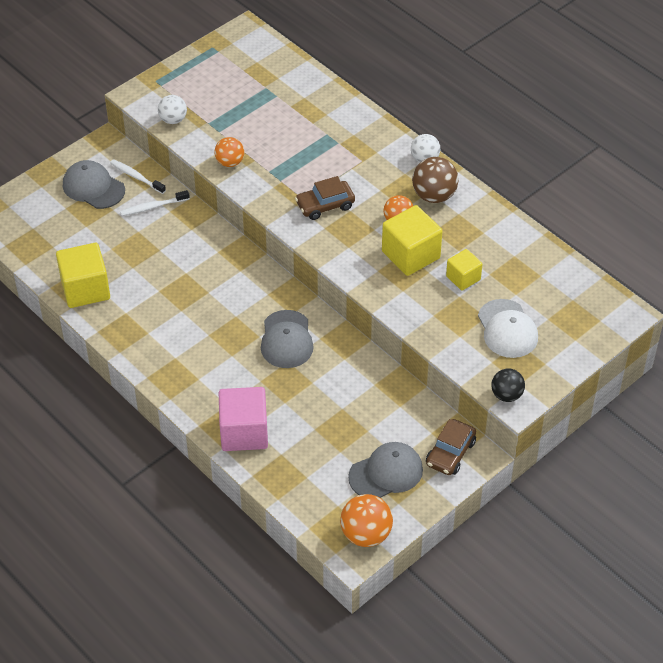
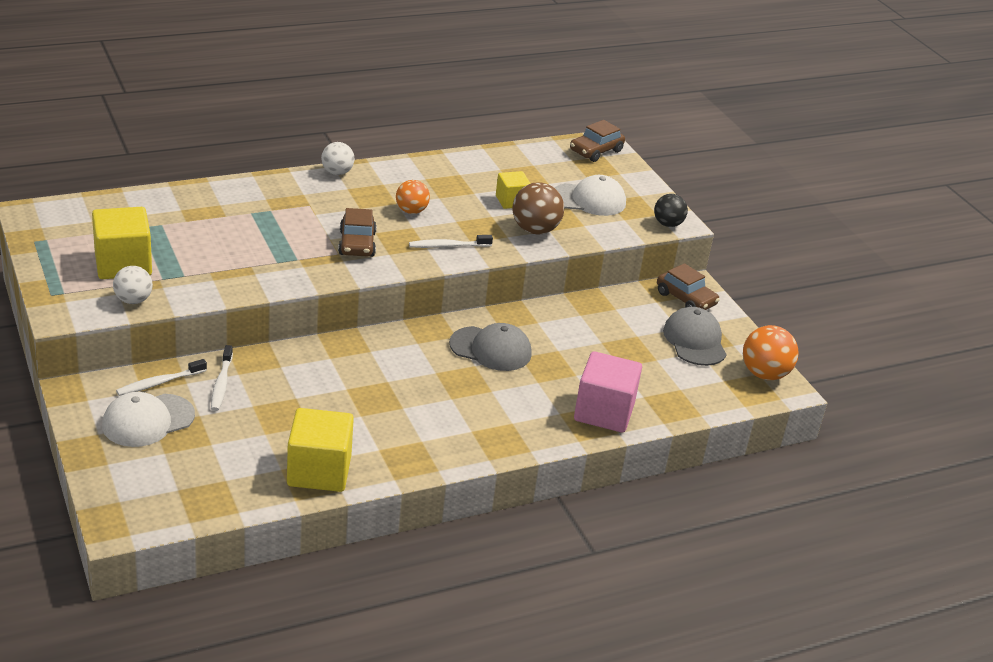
camera: 75 degrees left, 15 degrees down
(93, 187) = (148, 421): grey cap -> white cap
(230, 162) = (241, 282): orange ball -> none
(360, 258) = (448, 246): none -> white toothbrush
(410, 255) = (462, 218): yellow cube -> yellow cube (123, 264)
(434, 195) = (391, 183): brown ball -> brown ball (535, 230)
(604, 312) = (596, 151): none -> brown car

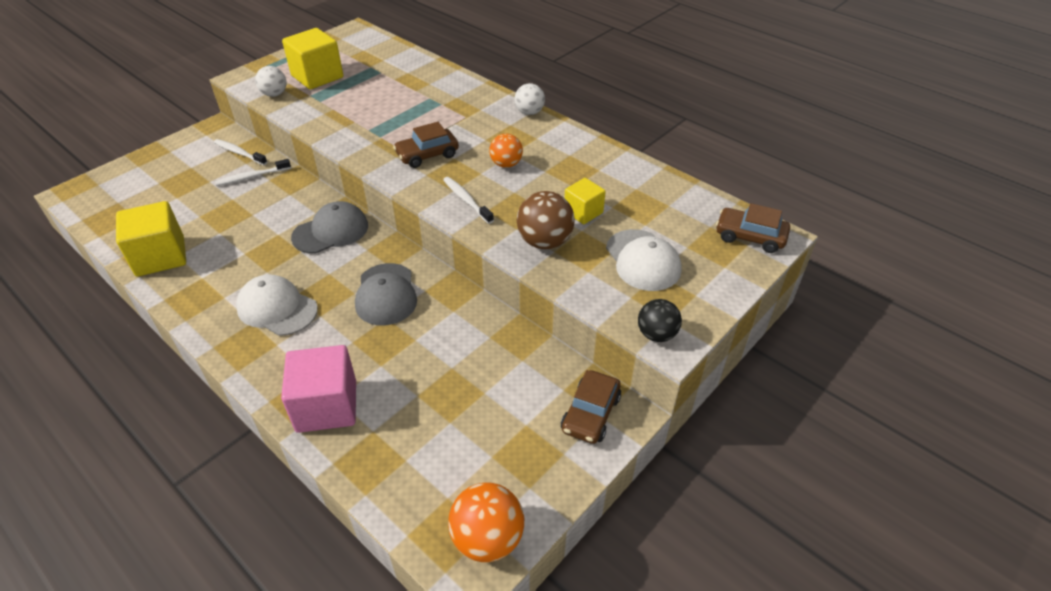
camera: 70 degrees right, 10 degrees up
(148, 421) = (192, 164): white cap -> white cap (277, 308)
(694, 341) = (510, 446): grey cap -> grey cap (331, 231)

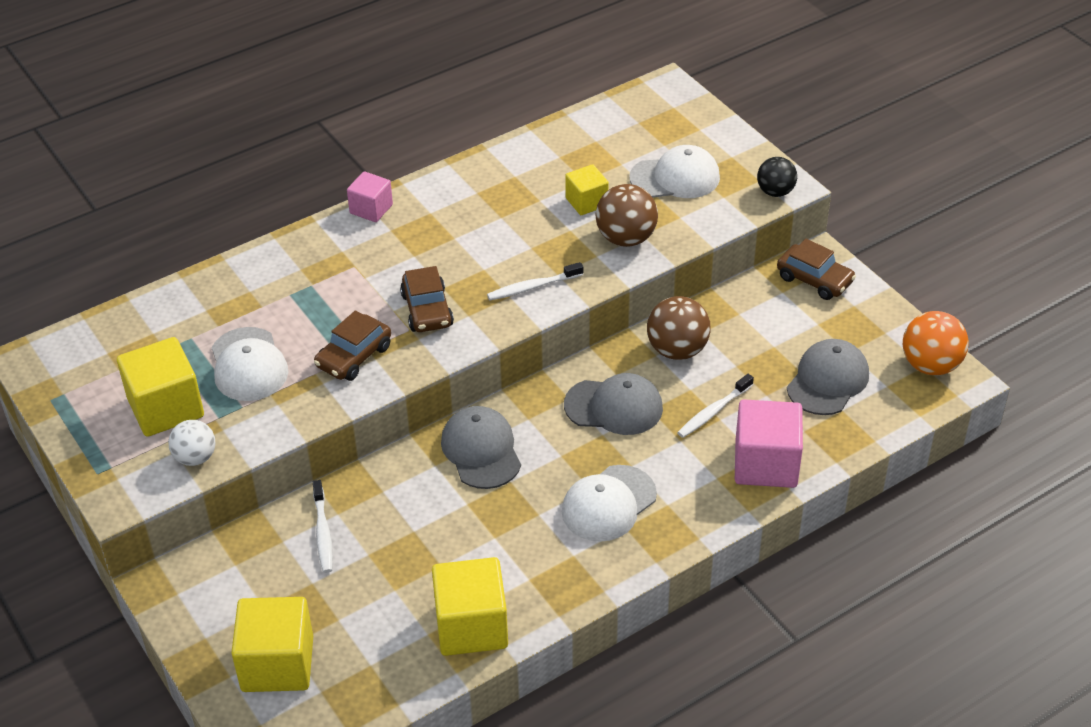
camera: 75 degrees left, 0 degrees up
(143, 181) = (277, 664): none -> yellow cube
(239, 153) = (252, 549): white toothbrush -> white toothbrush (714, 411)
(359, 96) = (248, 365): none -> white cap
(445, 442) = (827, 380): none -> grey cap
(462, 323) = (677, 350): none -> brown ball
(506, 164) = (475, 245): orange ball -> none
(529, 112) = (371, 209): white ball -> pink cube
(750, 237) = (663, 102): brown car -> brown car (354, 356)

